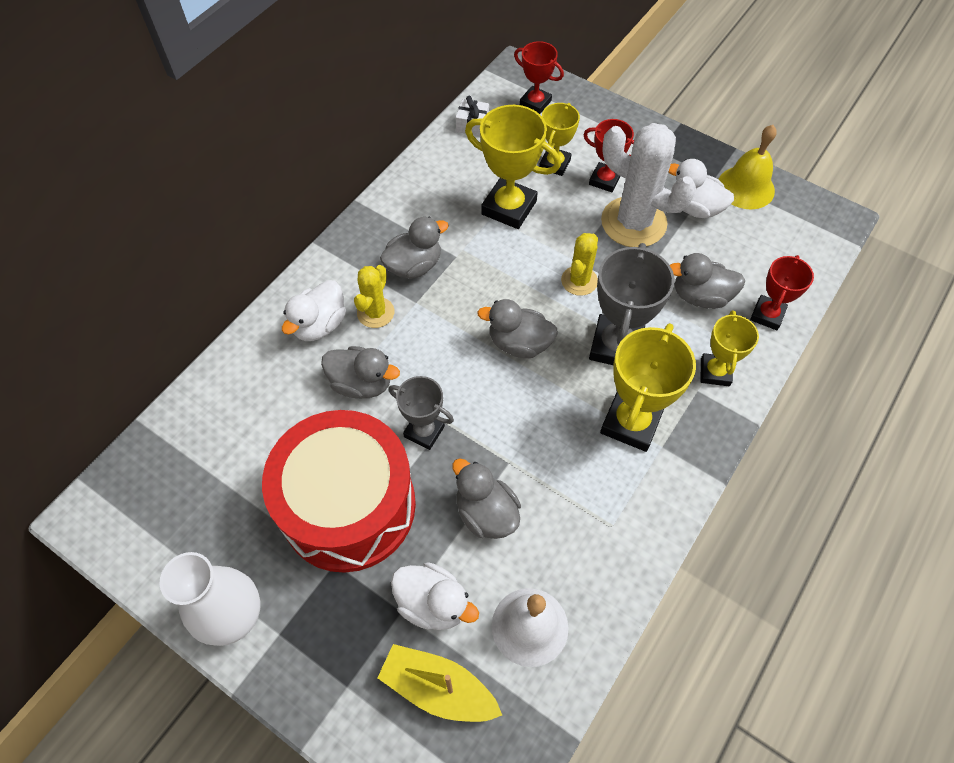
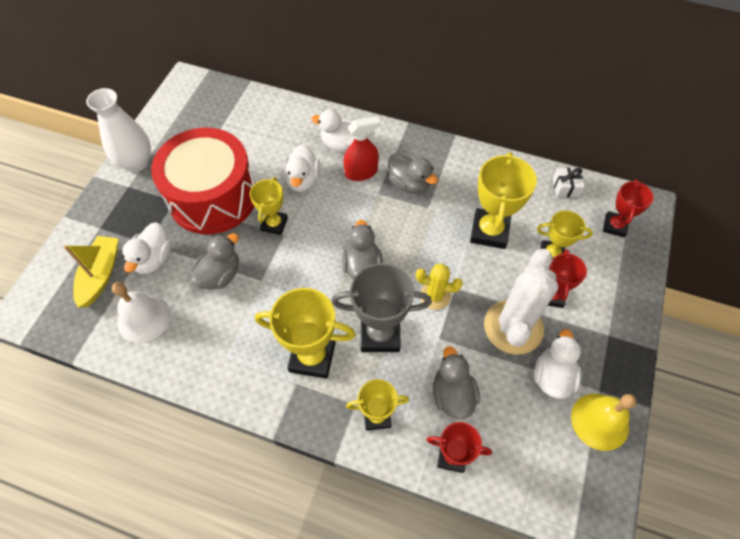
camera: 75 degrees right, 0 degrees up
(362, 383) = (302, 180): grey duck -> white duck
(375, 312) = (361, 172): yellow cactus -> red spray bottle
(424, 431) = (274, 224): grey trophy -> yellow trophy

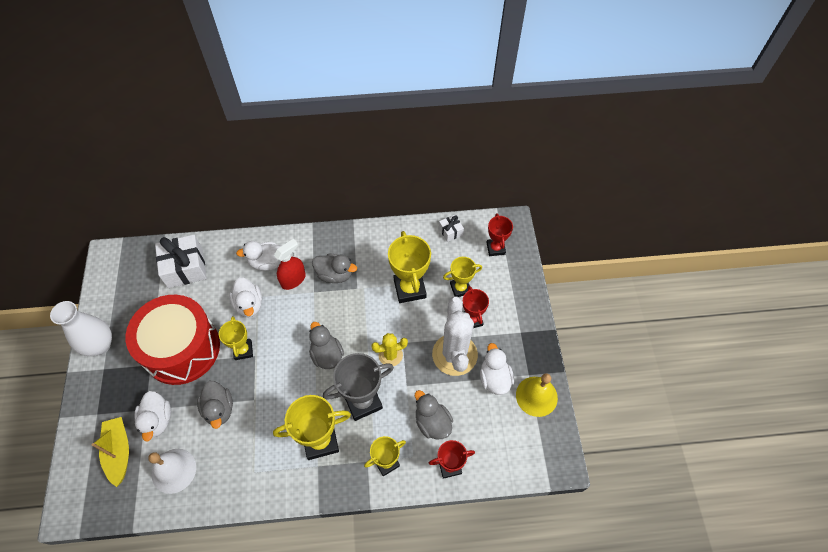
camera: 25 degrees left, 0 degrees up
(220, 275) = (219, 409): grey duck -> grey duck turned 150 degrees clockwise
(255, 119) = (185, 268): none -> white gift

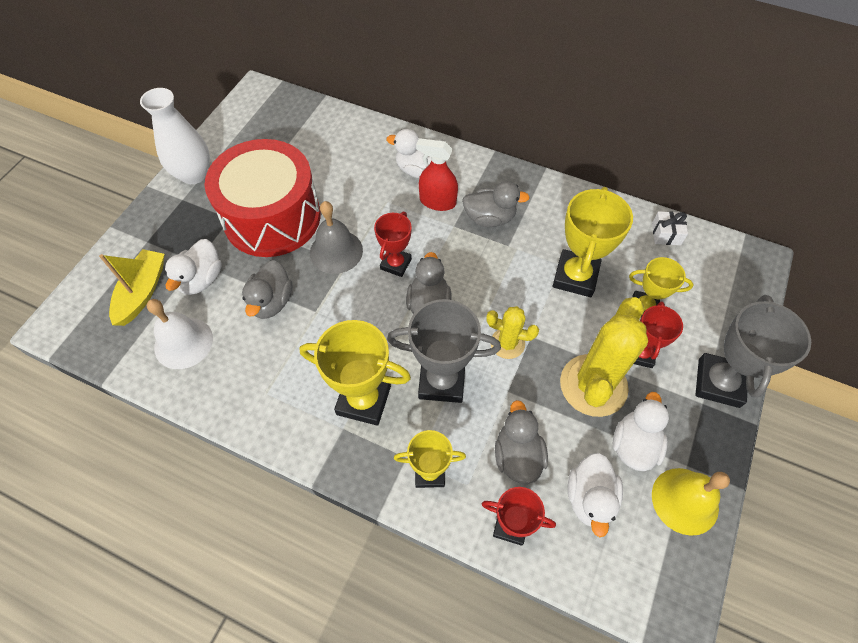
camera: 30 degrees right, 0 degrees up
(185, 268) = (326, 137): white gift -> none
(243, 350) = (336, 251): yellow trophy -> grey bell
(249, 304) = (372, 205): white duck -> white duck (589, 498)
(293, 280) = (437, 202): red spray bottle -> red spray bottle turned 150 degrees counterclockwise
(335, 274) = (489, 218): grey duck -> grey duck turned 45 degrees counterclockwise
(454, 354) = (593, 385): white cactus -> yellow cactus
(495, 248) = (719, 281): red trophy -> red trophy (396, 264)
(523, 315) = (718, 383): none -> grey trophy

